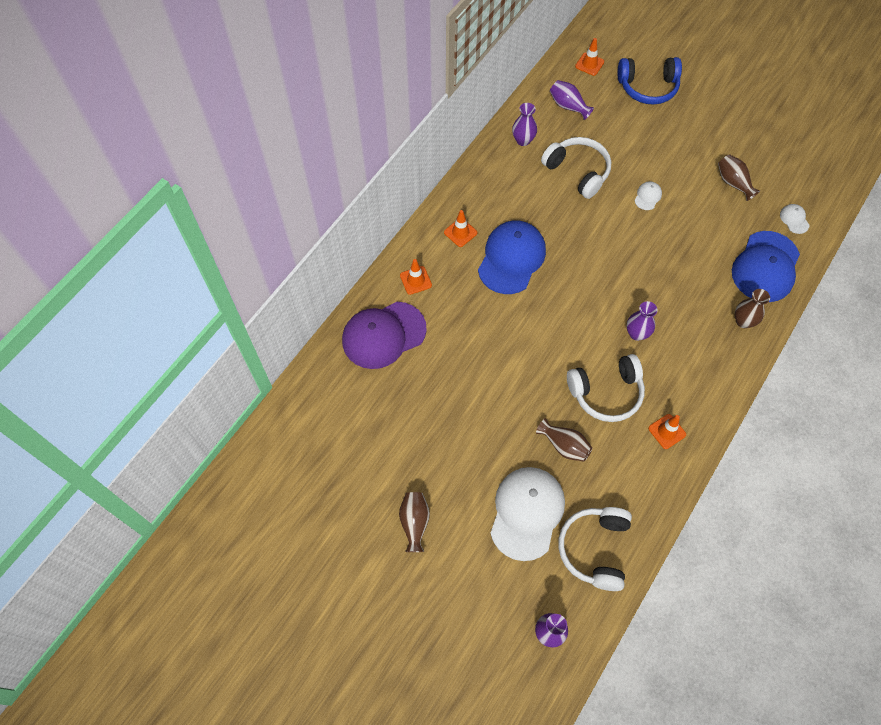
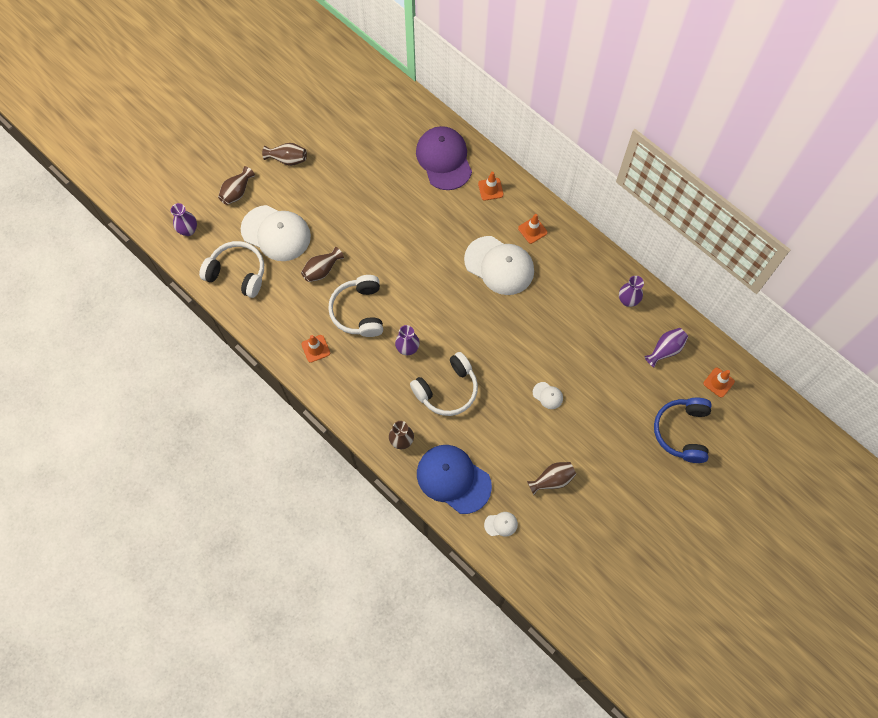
camera: 100 degrees right, 5 degrees up
(477, 579) = (237, 192): none -> brown vase
(511, 258) = (499, 265): blue cap -> white cap
(577, 172) = (585, 340): white headphones -> white headphones (447, 389)

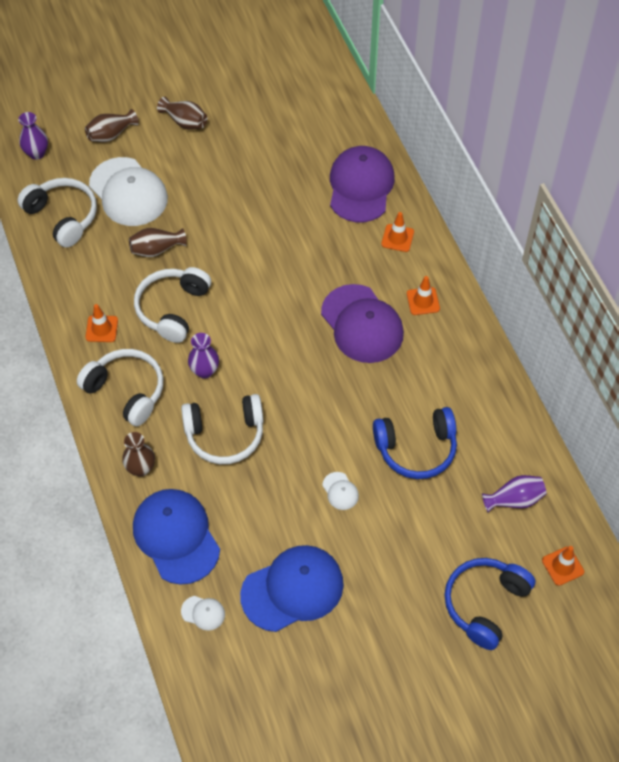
camera: 25 degrees right, 10 degrees down
(360, 388) = (126, 391): none -> white headphones
(499, 265) = (362, 324): white cap -> purple cap
(552, 480) = (293, 589): brown vase -> blue cap
(583, 342) = (416, 448): none -> blue headphones
(628, 300) = (497, 424): purple vase -> none

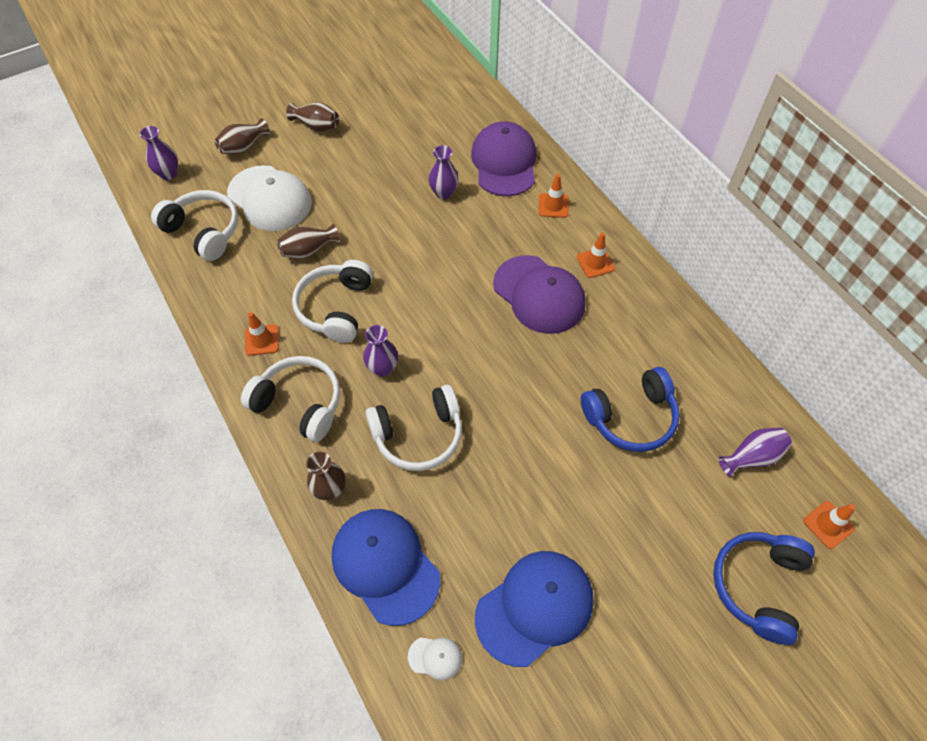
camera: 10 degrees left, 0 degrees up
(294, 210) = (443, 193): none -> purple vase
(340, 491) = (561, 479): white cap -> none

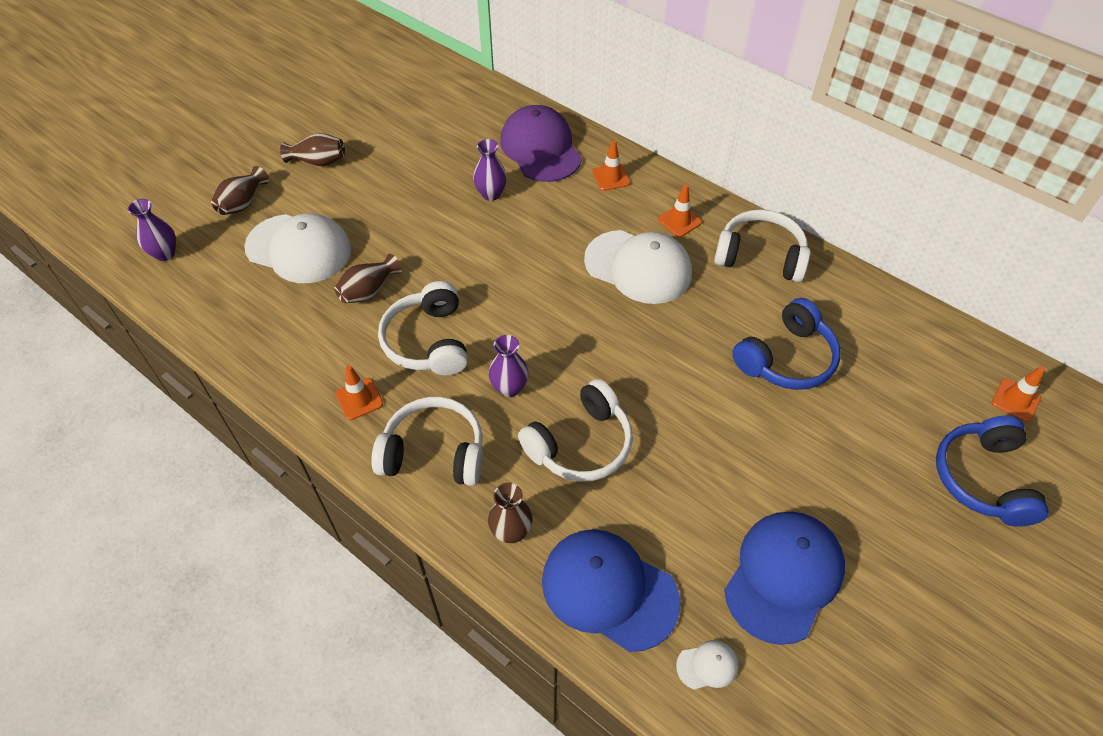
camera: 20 degrees left, 5 degrees down
(204, 231) = (236, 303): white headphones -> white headphones (760, 256)
(539, 295) = (638, 267): purple cap -> white cap
(752, 457) = (917, 360): purple vase -> none

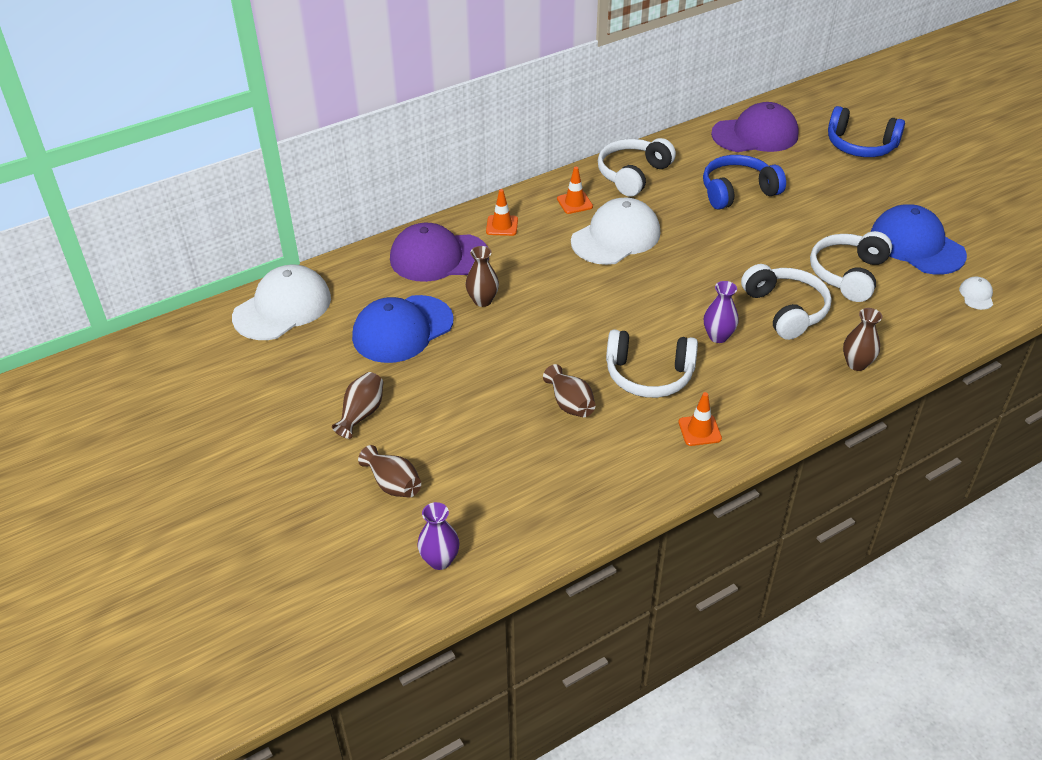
camera: 70 degrees left, 10 degrees down
(299, 249) = (488, 447): white cap -> white cap (283, 307)
(434, 453) = (771, 393): white headphones -> white headphones (848, 274)
(491, 194) = (482, 300): purple vase -> brown vase
(609, 590) = (914, 325): blue cap -> blue cap (402, 329)
(786, 358) = (737, 192): blue headphones -> blue headphones turned 90 degrees counterclockwise
(923, 355) = (755, 135): none -> purple cap
(1015, 400) = (804, 113): orange traffic cone -> none

